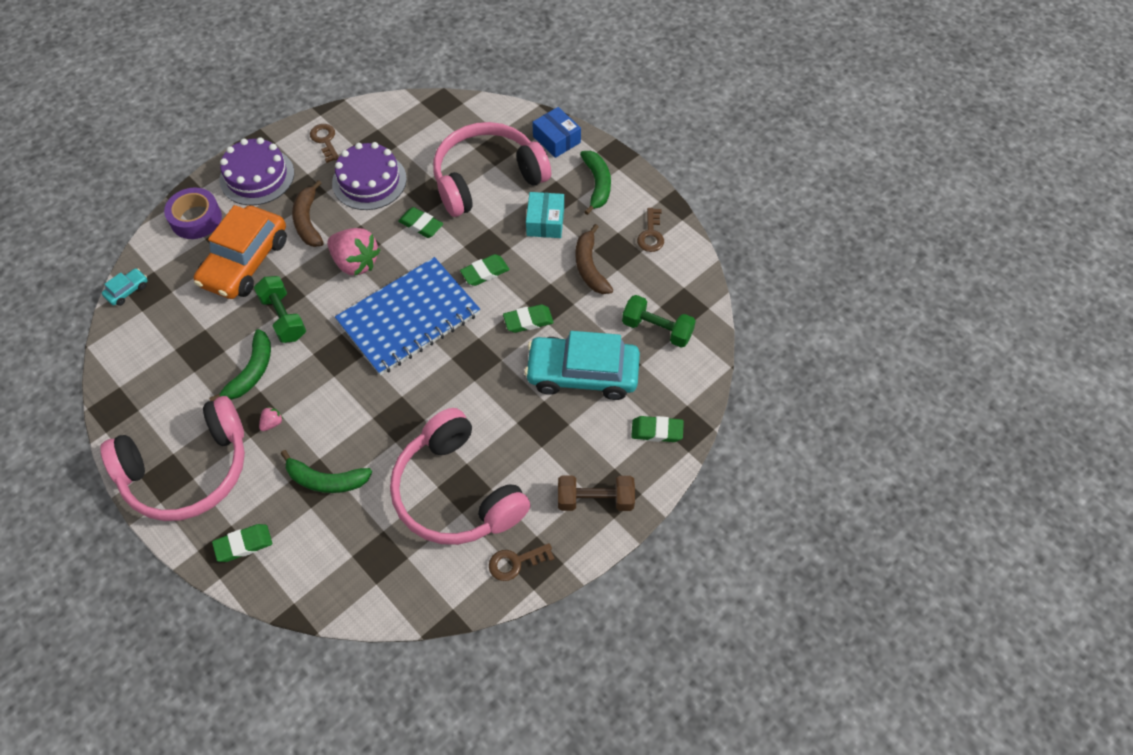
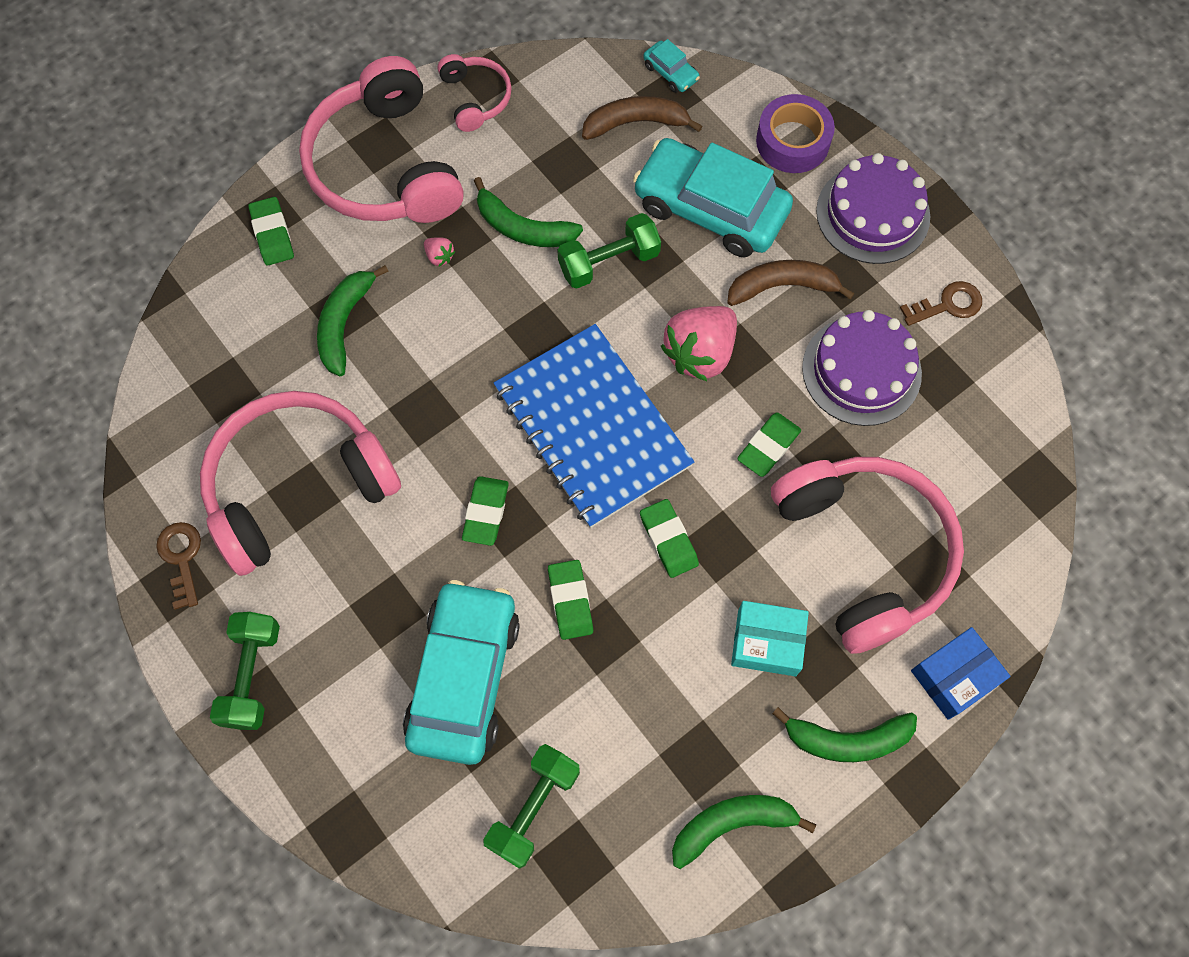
camera: 95 degrees right, 10 degrees up
(131, 414) = (475, 98): none -> pink headphones
(245, 262) = (710, 209): orange car -> turquoise car
(590, 267) = (667, 708): brown banana -> brown banana (635, 123)
(595, 500) = (252, 675): brown dumbbell -> green dumbbell
(651, 234) = (731, 824): brown key -> green banana
(657, 431) = (348, 782): green eraser -> green eraser (486, 512)

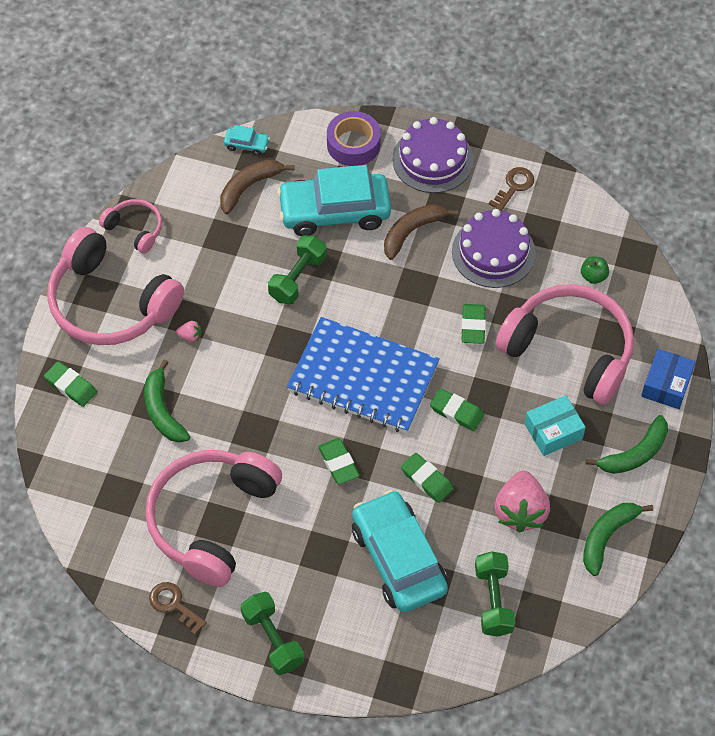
camera: 35 degrees left, 10 degrees down
(523, 228) = (229, 289): green banana -> none
(700, 353) = (393, 298): pink strawberry -> pink strawberry (520, 511)
(964, 477) = (593, 276): none -> green apple

